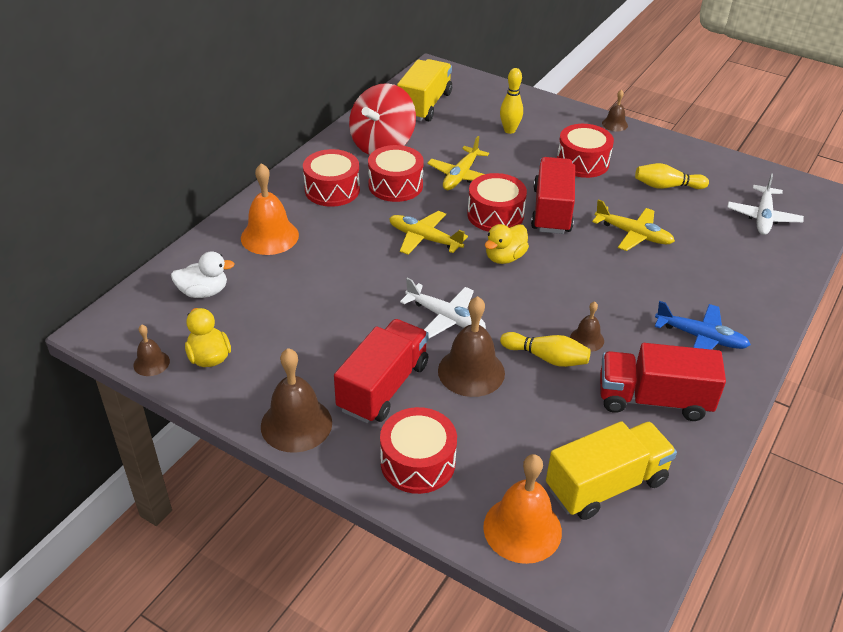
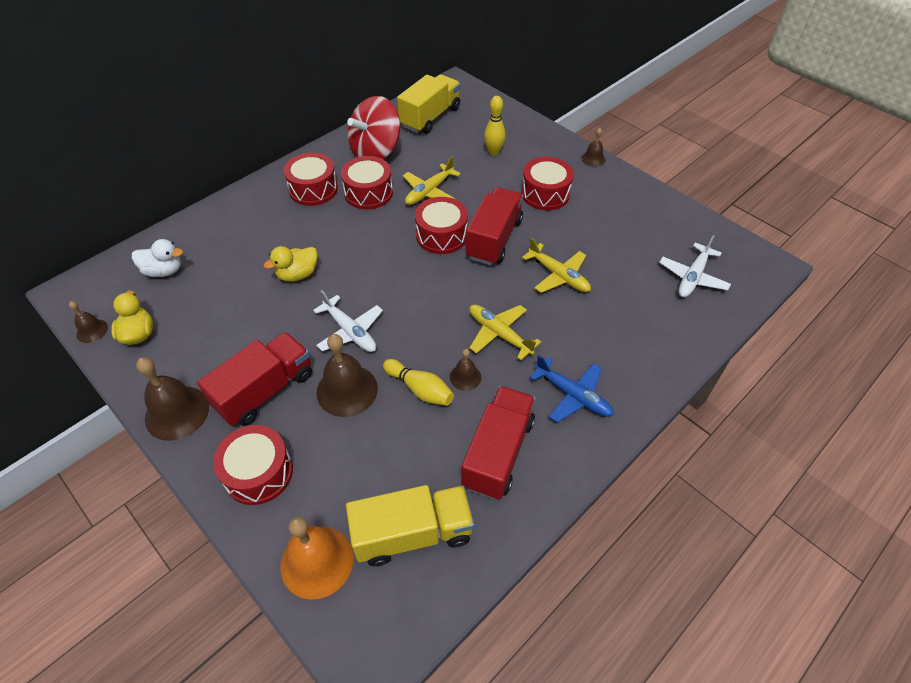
camera: 15 degrees right, 10 degrees up
(269, 236) = (241, 226): orange bell -> none
(424, 239) = (369, 249): yellow plane -> yellow plane (499, 334)
(504, 257) = (430, 280): yellow duck -> yellow duck (297, 274)
(653, 400) = (498, 453): red truck -> red truck turned 90 degrees clockwise
(667, 186) = (613, 230): yellow bowling pin -> none

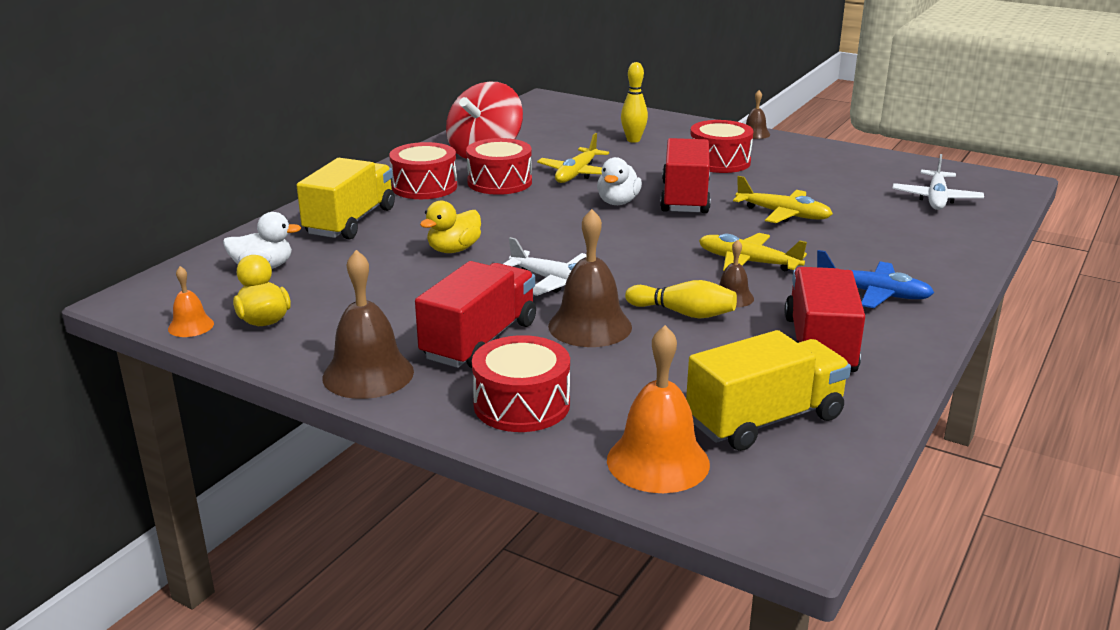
camera: 15 degrees left, 25 degrees down
(92, 330) = (191, 326): brown bell -> orange bell
(430, 117) = (534, 124): yellow truck -> yellow truck (350, 221)
(441, 235) = (618, 202): red drum -> white duck

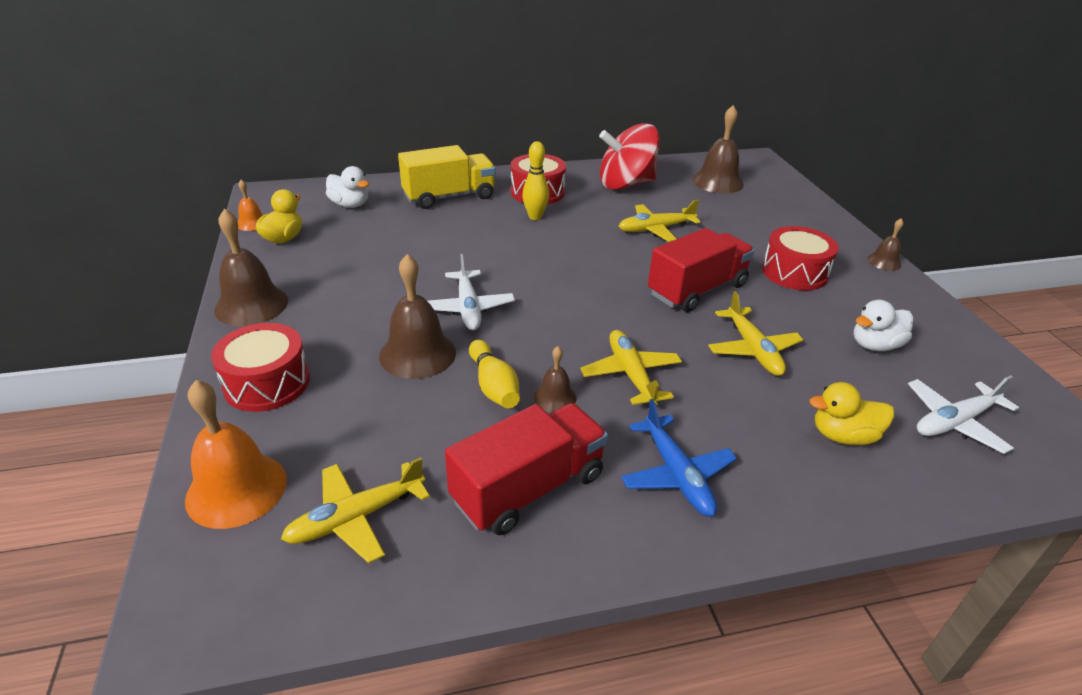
camera: 45 degrees right, 10 degrees up
(454, 250) = (461, 247): yellow duck -> yellow duck (843, 436)
(479, 341) = (341, 321): red truck -> none
(499, 182) = (589, 211): red drum -> none
(551, 125) = (717, 182): none -> brown bell
(618, 202) = (638, 267): white duck -> white duck (875, 345)
(633, 140) = (757, 221): yellow bowling pin -> yellow bowling pin (535, 217)
(764, 420) = (356, 517): yellow truck -> yellow plane

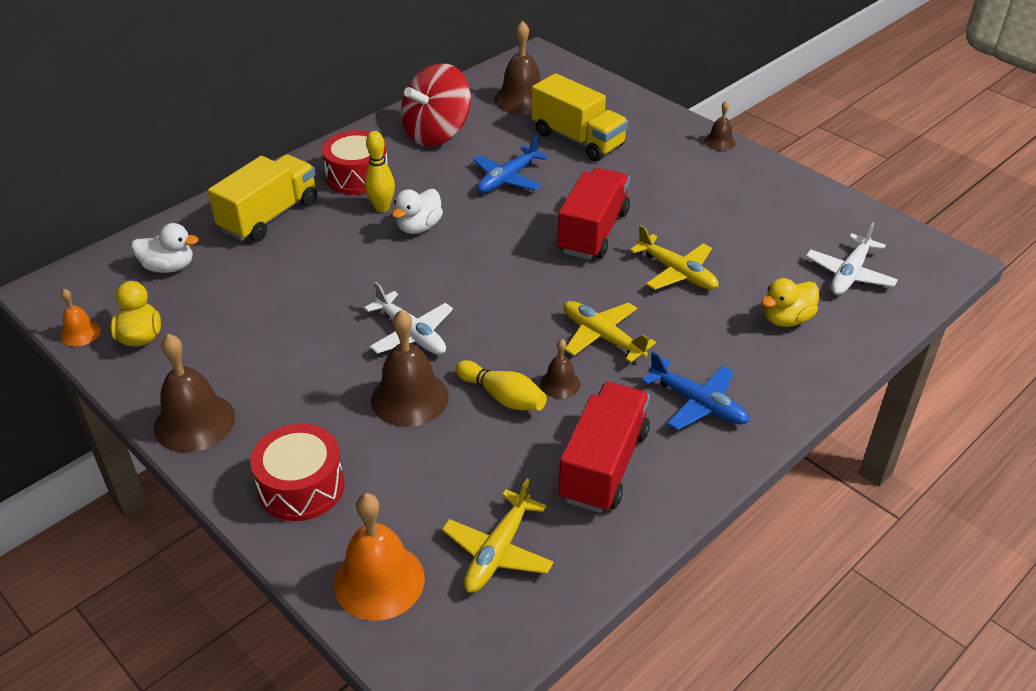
camera: 30 degrees left, 5 degrees up
(656, 229) = (508, 179): yellow plane -> blue plane
(743, 221) = (578, 139): none -> yellow truck
(794, 272) = (658, 181): red drum -> none
(875, 345) = (761, 230): white duck -> white duck (419, 227)

